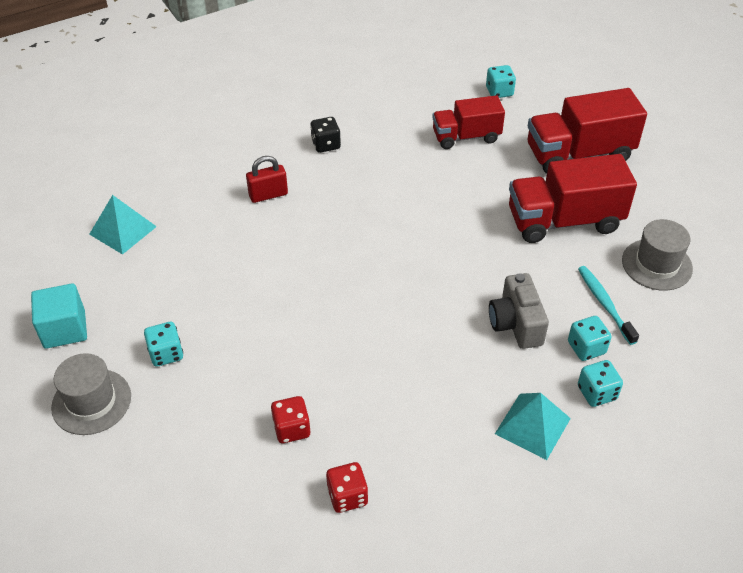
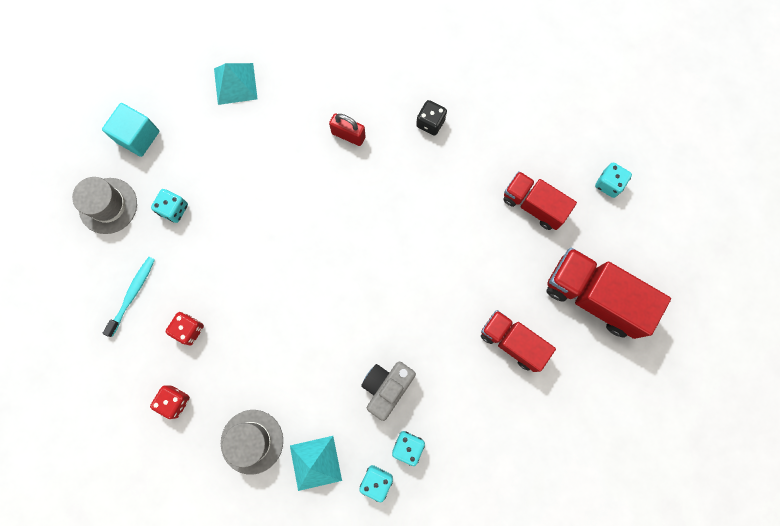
camera: 45 degrees right, 30 degrees up
(564, 221) = (512, 342): red truck -> red truck, size x0.65
(604, 304) = (458, 429): turquoise toothbrush -> turquoise toothbrush (132, 294)
(656, 264) = (529, 435): grey hat -> grey hat (252, 441)

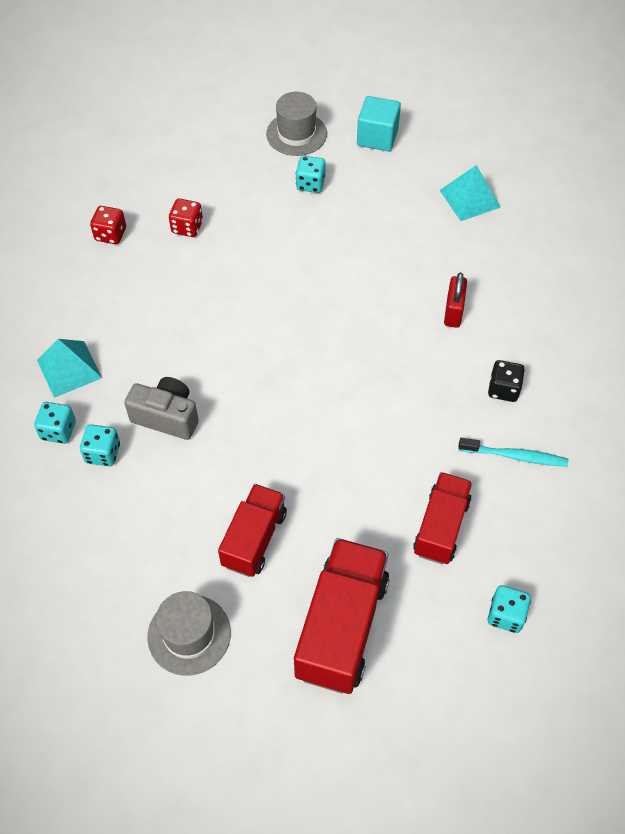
camera: 75 degrees right, 20 degrees down
(132, 294) = (211, 175): turquoise toothbrush -> turquoise toothbrush (515, 456)
(252, 441) = (82, 307): grey hat -> grey hat (189, 634)

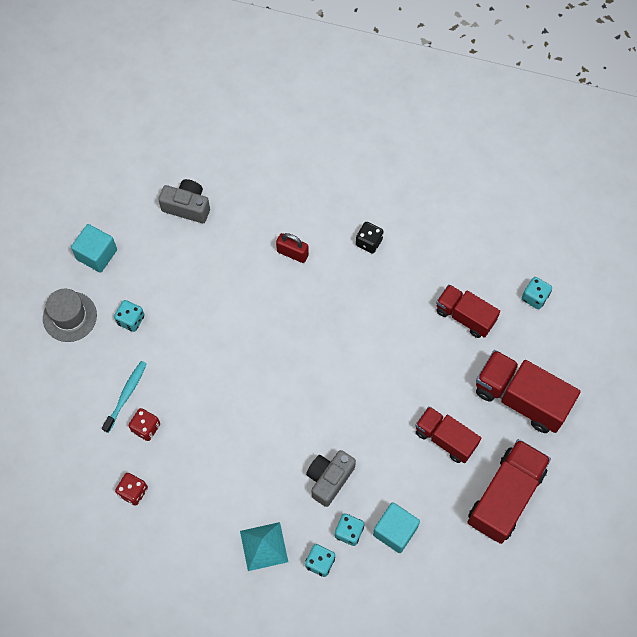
camera: 75 degrees left, 10 degrees up
(113, 505) = (395, 531): none -> turquoise cube
(189, 634) = (505, 496): grey hat -> red truck
(469, 198) = (187, 207): turquoise pyramid -> grey camera
(515, 456) = (423, 253): turquoise toothbrush -> turquoise toothbrush (126, 395)

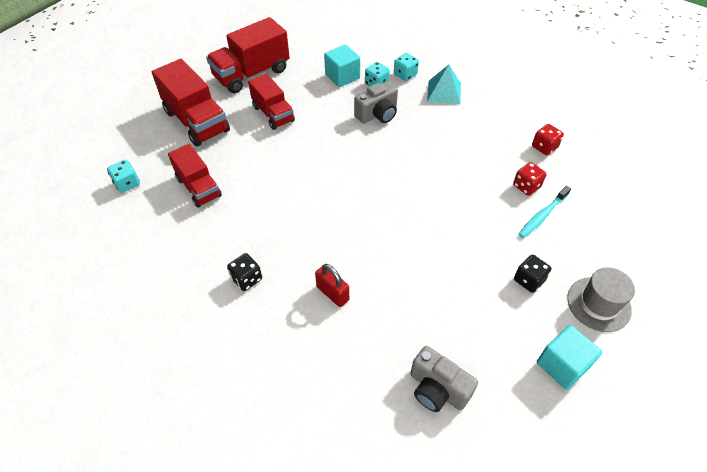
camera: 160 degrees left, 15 degrees down
(131, 320) = (529, 280): turquoise dice -> black dice

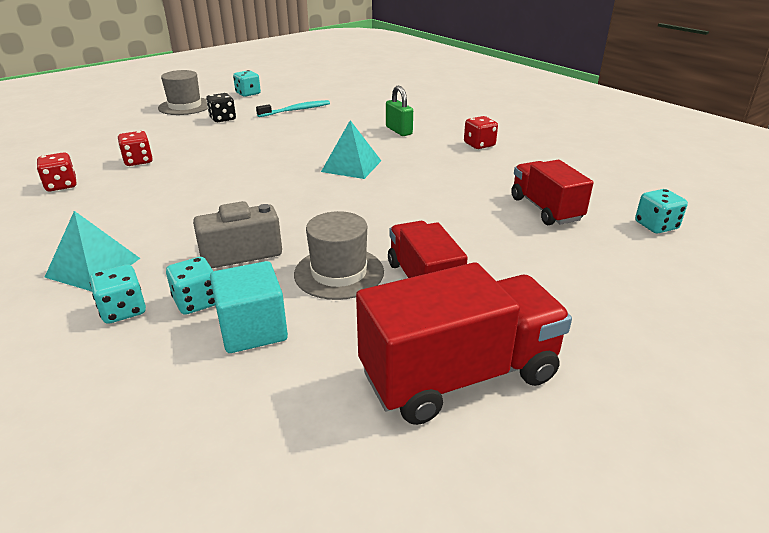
camera: 165 degrees left, 20 degrees down
(196, 121) = (573, 291): red truck -> none
(246, 279) = (479, 145): black dice -> red dice
(318, 111) = (339, 273): none -> grey hat
(332, 293) = (399, 131): red padlock -> green padlock
(353, 215) = (351, 166): none -> turquoise pyramid
(437, 389) = (342, 96): grey camera -> none
(542, 216) = (155, 143): turquoise toothbrush -> turquoise toothbrush (296, 110)
(562, 365) = (248, 94): turquoise cube -> turquoise dice

